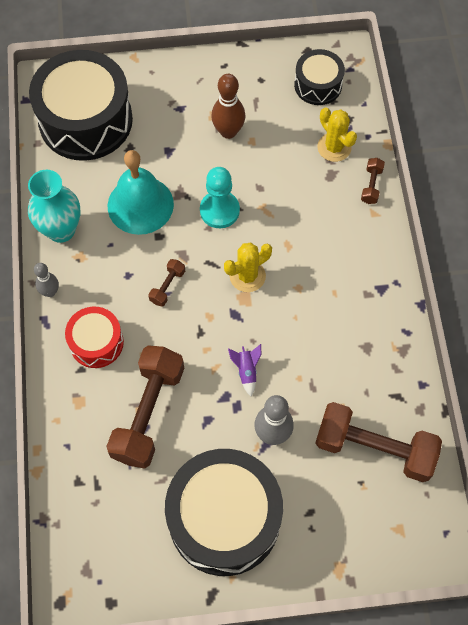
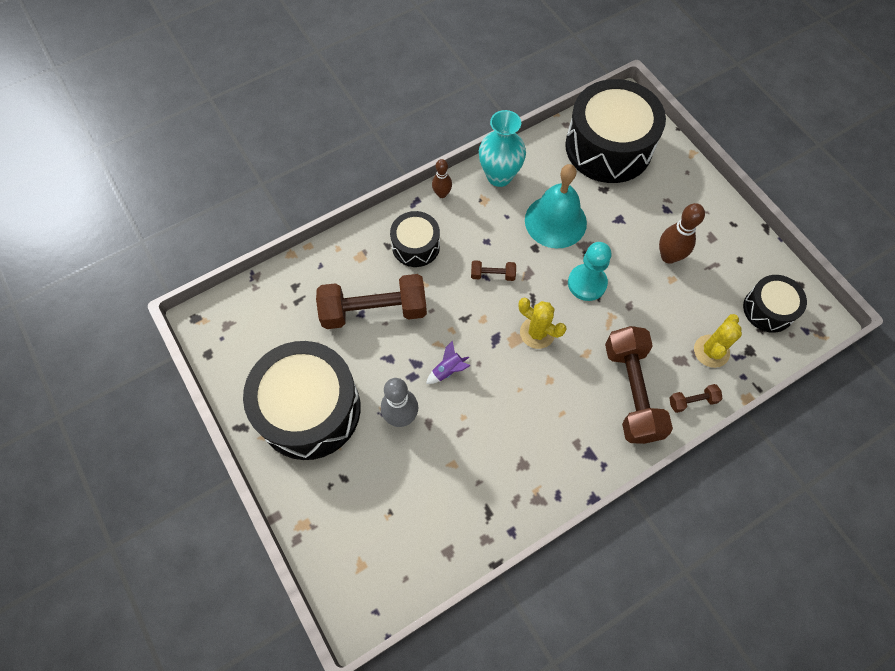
camera: 65 degrees right, 0 degrees up
(50, 292) = (442, 194): grey bowling pin -> brown bowling pin
(96, 342) = (416, 246): red drum -> black drum
(374, 448) = (428, 511): brown dumbbell -> brown dumbbell (631, 392)

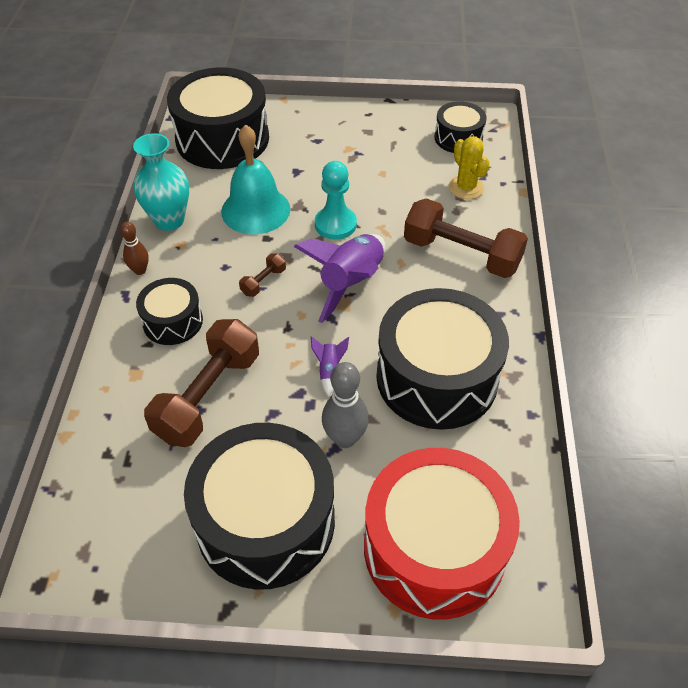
camera: 55 degrees left, 15 degrees down
(357, 525) = (434, 548): none -> red drum
(496, 445) = (437, 377): none -> black drum
(537, 333) = (351, 284): yellow cactus -> purple rocket
(668, 256) = (360, 163): brown bowling pin -> none
(692, 401) = (500, 223): brown dumbbell -> none

